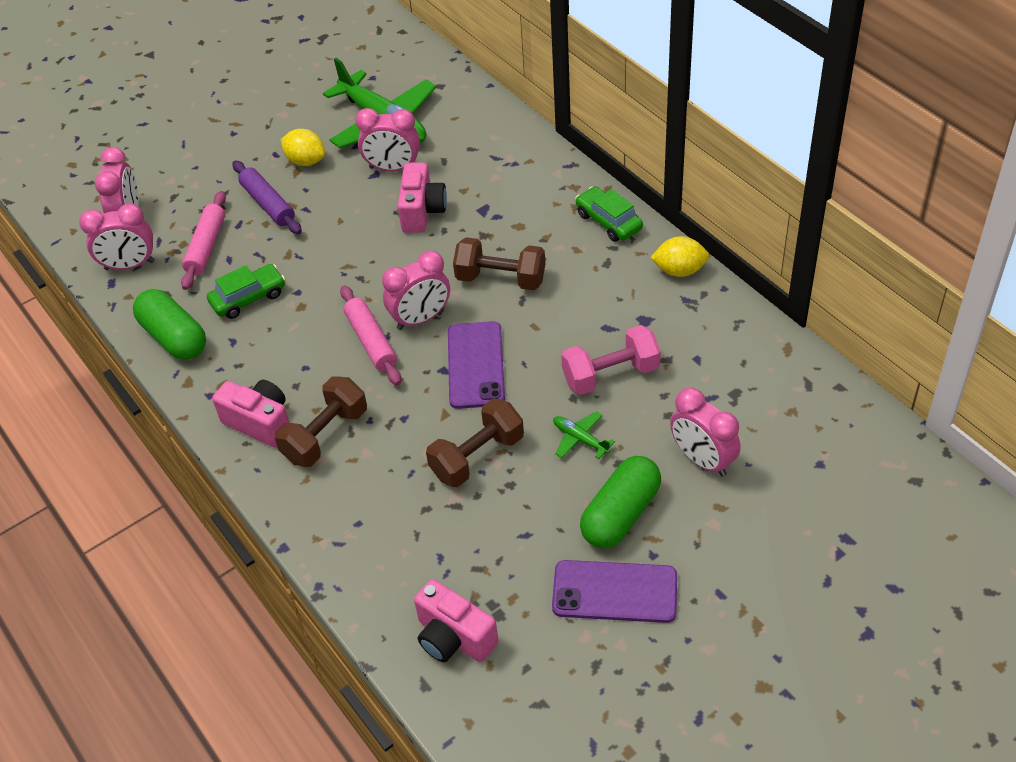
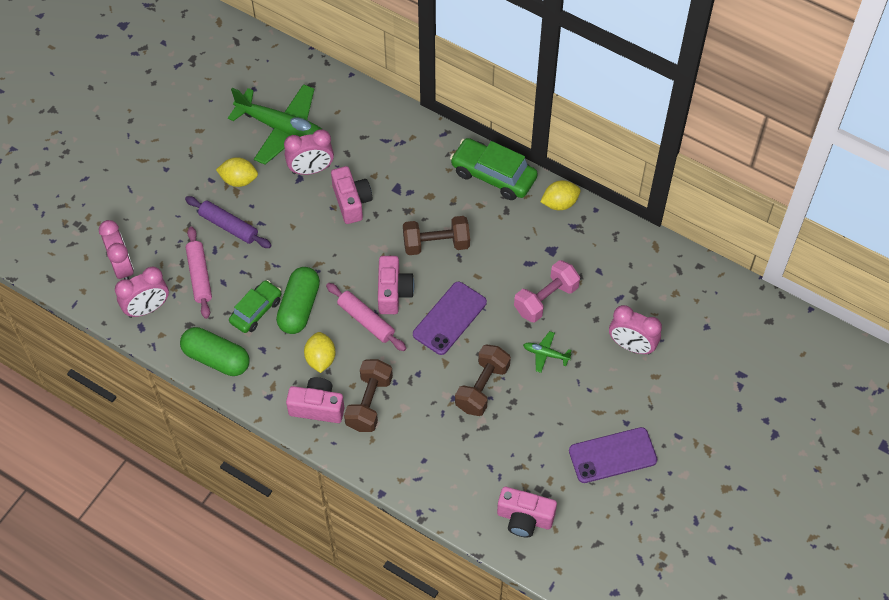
camera: 25 degrees left, 10 degrees up
(294, 369) = (320, 359): none -> yellow lemon
(421, 319) = (393, 292): pink clock -> pink camera
(476, 365) = (450, 318): purple phone -> purple phone turned 60 degrees clockwise
(608, 221) = (493, 175): green car -> green car, size x1.52
(620, 514) = (594, 400): green capsule -> green capsule (299, 307)

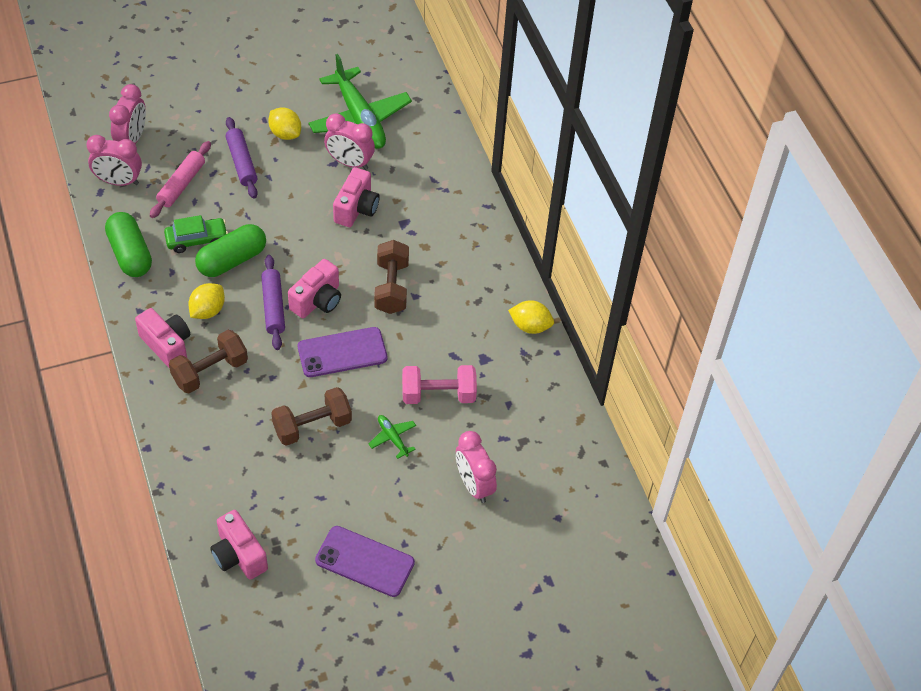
camera: 35 degrees right, 5 degrees down
(366, 321) = (273, 307): pink rolling pin -> purple rolling pin
(436, 244) = (391, 287): brown dumbbell -> brown dumbbell turned 60 degrees clockwise
(493, 175) = (495, 266): green car -> none

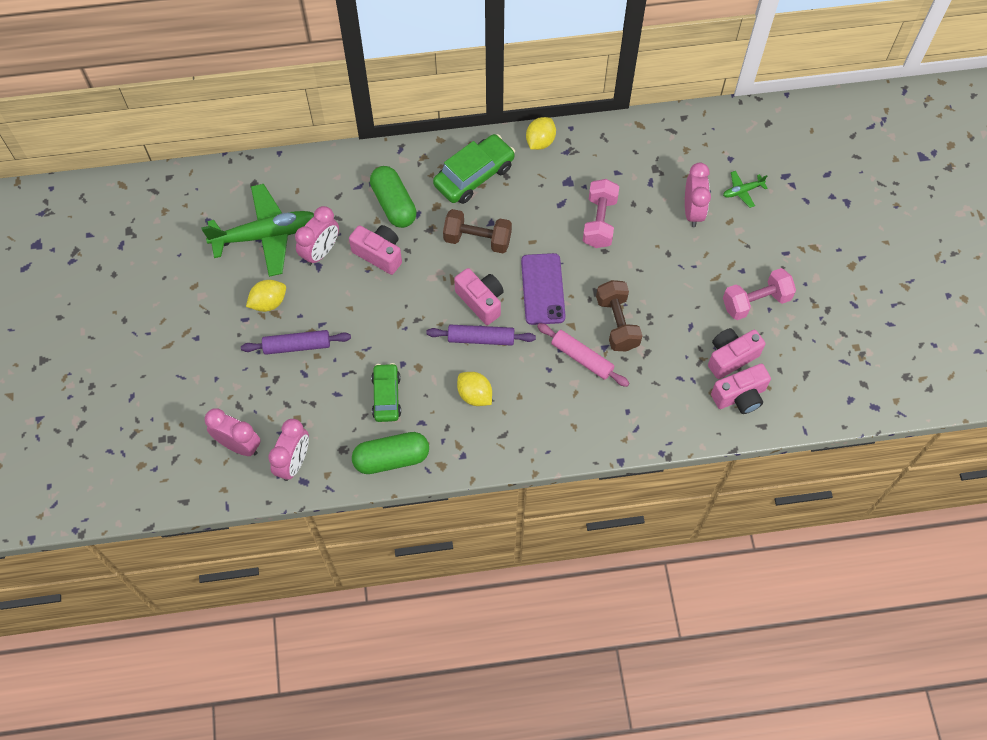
camera: 75 degrees left, 10 degrees up
(167, 345) = (509, 434): pink camera -> pink camera (731, 357)
(182, 184) = (312, 403): pink rolling pin -> pink rolling pin (582, 358)
(210, 371) = (545, 400): brown dumbbell -> none
(232, 260) = (418, 368): green capsule -> green capsule (394, 204)
(364, 561) = (756, 302): purple phone -> pink dumbbell
(392, 438) = (638, 263): green plane -> green plane (742, 191)
(470, 273) = (474, 175): none -> green car
(474, 485) = (692, 211): pink clock -> pink clock turned 75 degrees counterclockwise

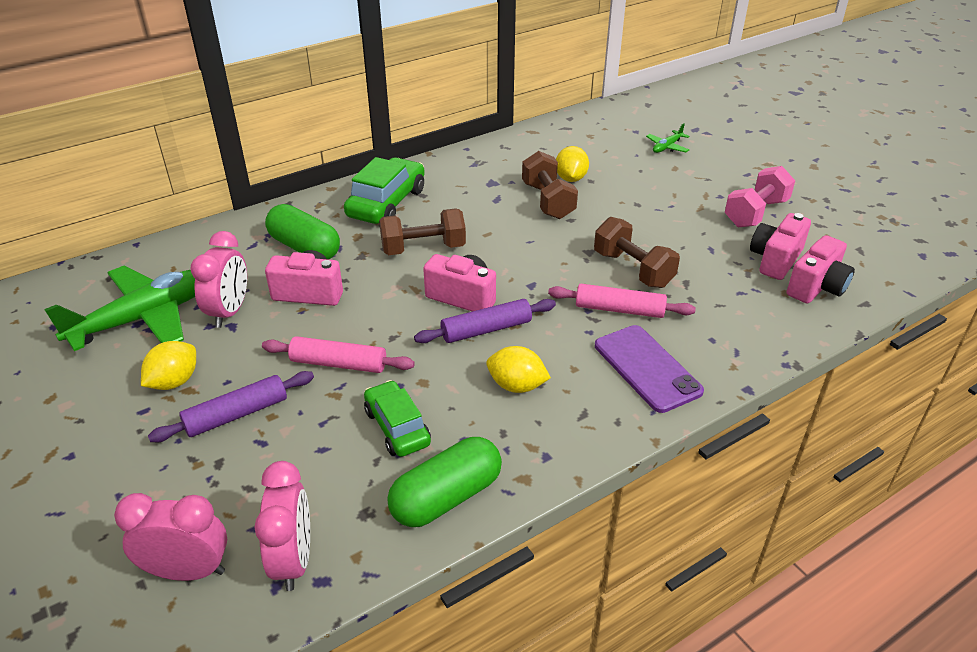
camera: 25 degrees left, 25 degrees down
(373, 329) = (338, 363): none -> pink rolling pin
(540, 141) = (442, 164): yellow lemon -> yellow lemon (570, 178)
(543, 289) = (528, 266): purple phone -> purple phone (647, 368)
(599, 222) = (548, 201): pink dumbbell -> brown dumbbell
(692, 211) = (634, 170): pink clock -> none

